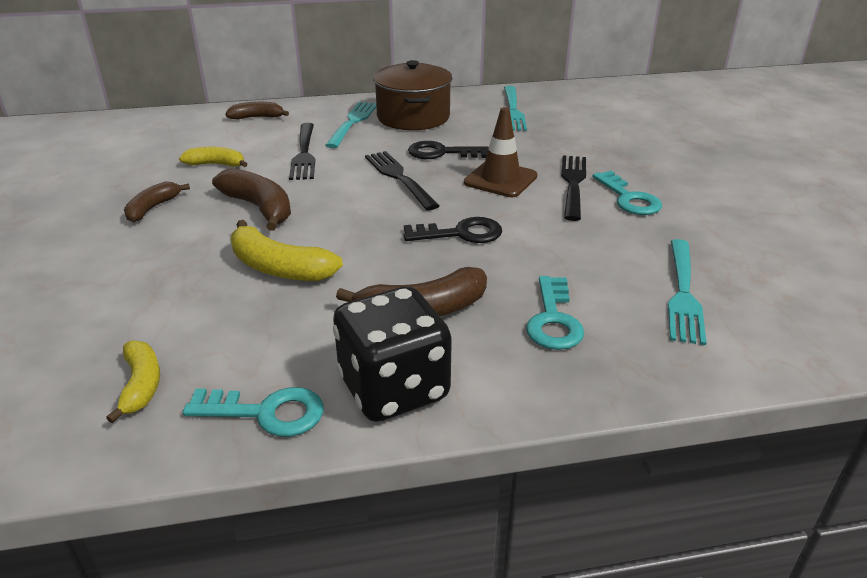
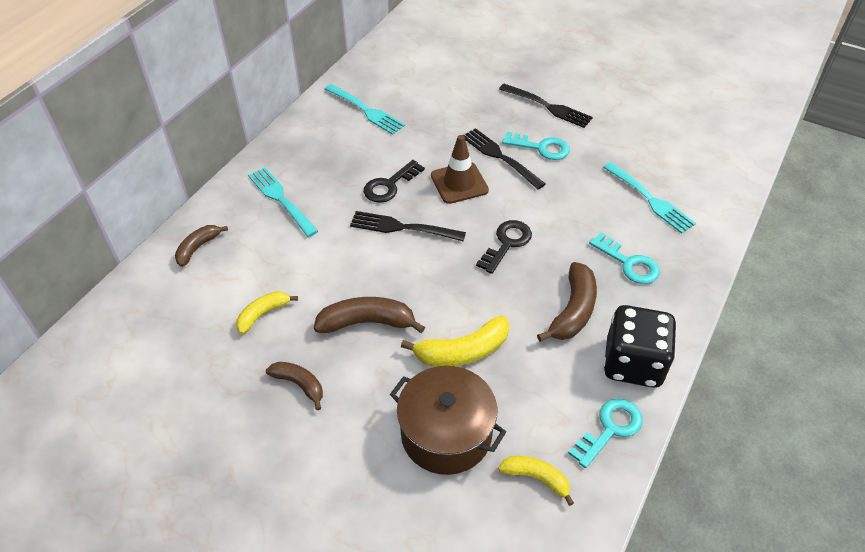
camera: 50 degrees left, 15 degrees up
(152, 208) = (299, 384): brown banana -> brown banana turned 150 degrees clockwise
(304, 153) = (303, 254): black fork -> black fork (547, 106)
(413, 117) = (313, 163): brown pot -> brown pot (446, 434)

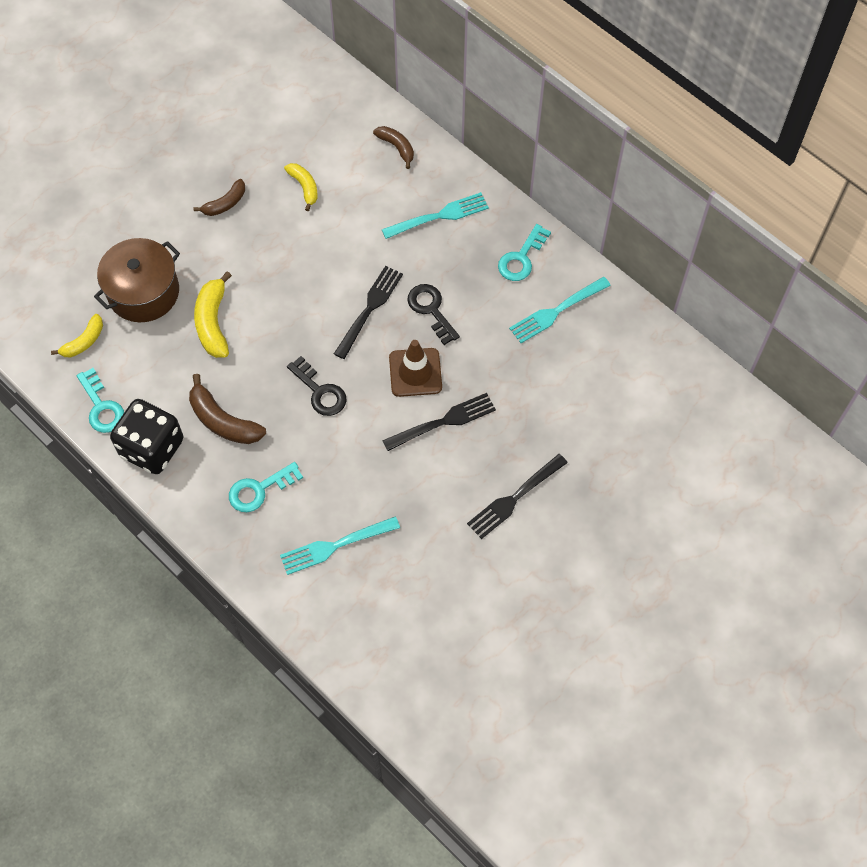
camera: 105 degrees right, 15 degrees up
(367, 322) = (268, 259): brown banana -> none
(541, 148) = (446, 467): turquoise key -> turquoise key (521, 258)

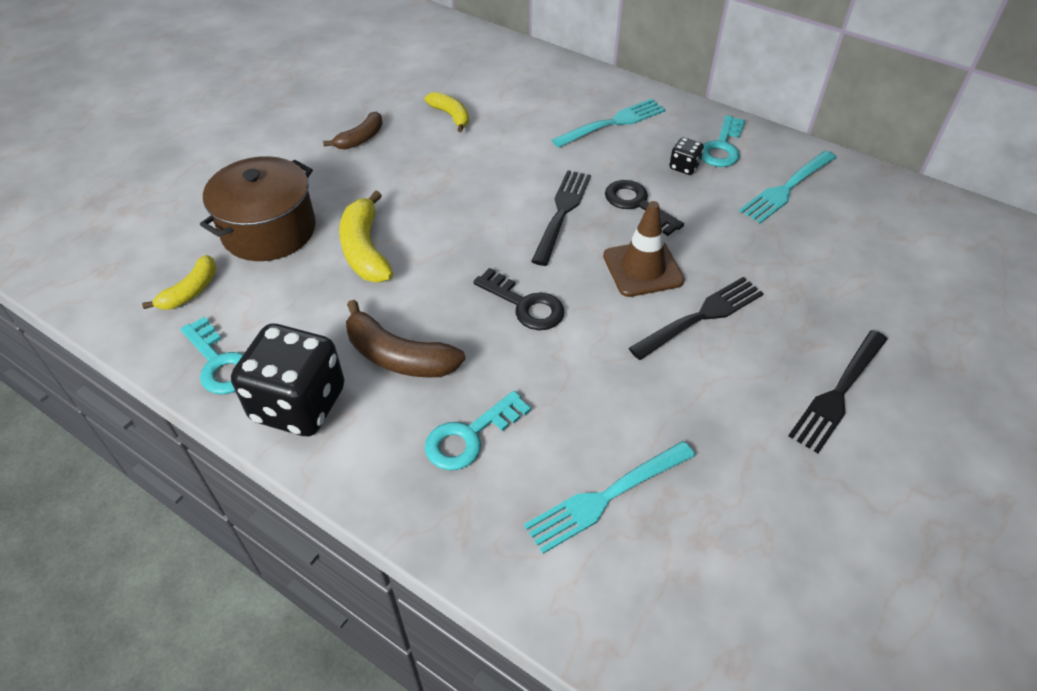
camera: 10 degrees left, 15 degrees down
(397, 147) = (544, 75): brown banana -> none
(482, 275) = (684, 167): none -> black dice

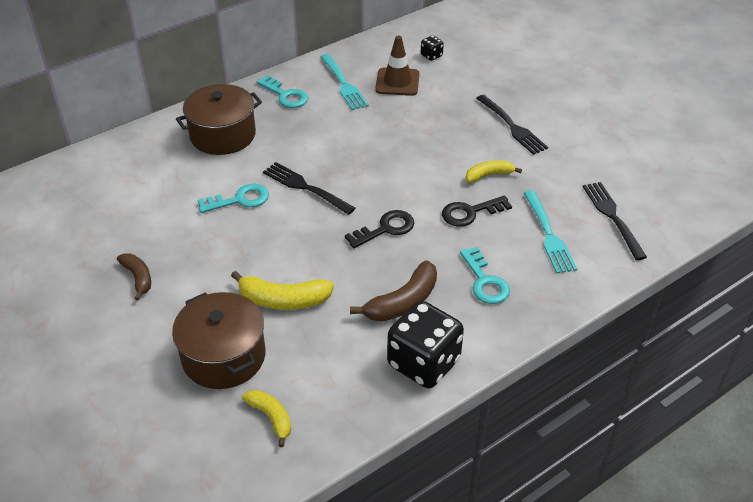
camera: 70 degrees left, 5 degrees down
(219, 363) = (362, 406): turquoise key -> turquoise key (239, 200)
(451, 116) = (147, 217): yellow banana -> yellow banana (489, 175)
(612, 123) = (223, 135): turquoise fork -> brown pot
(637, 205) = (319, 150): black key -> black key (470, 212)
(643, 268) = (381, 167): brown traffic cone -> brown traffic cone (397, 82)
(684, 167) = (294, 118): black dice -> black dice (431, 55)
(700, 317) = (434, 156): black fork -> black fork (613, 217)

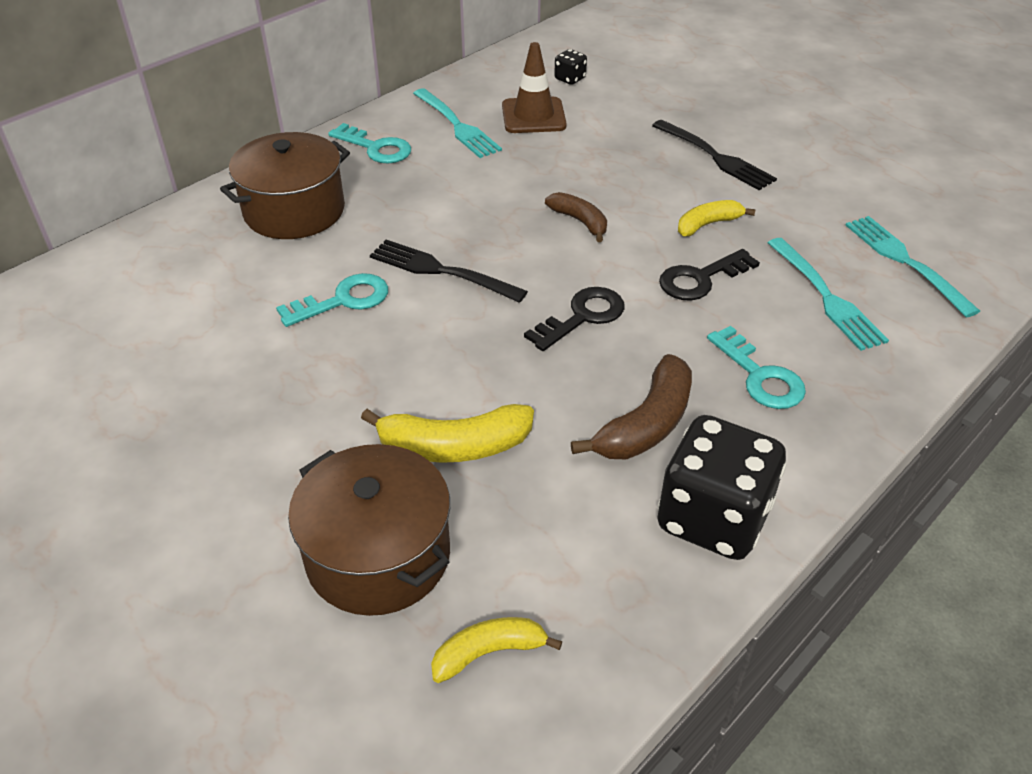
camera: 10 degrees left, 0 degrees up
(138, 278) = (202, 442): brown banana -> brown banana (580, 221)
(271, 417) = (488, 652): yellow banana -> yellow banana turned 60 degrees counterclockwise
(613, 217) = (906, 262): black fork -> turquoise fork

